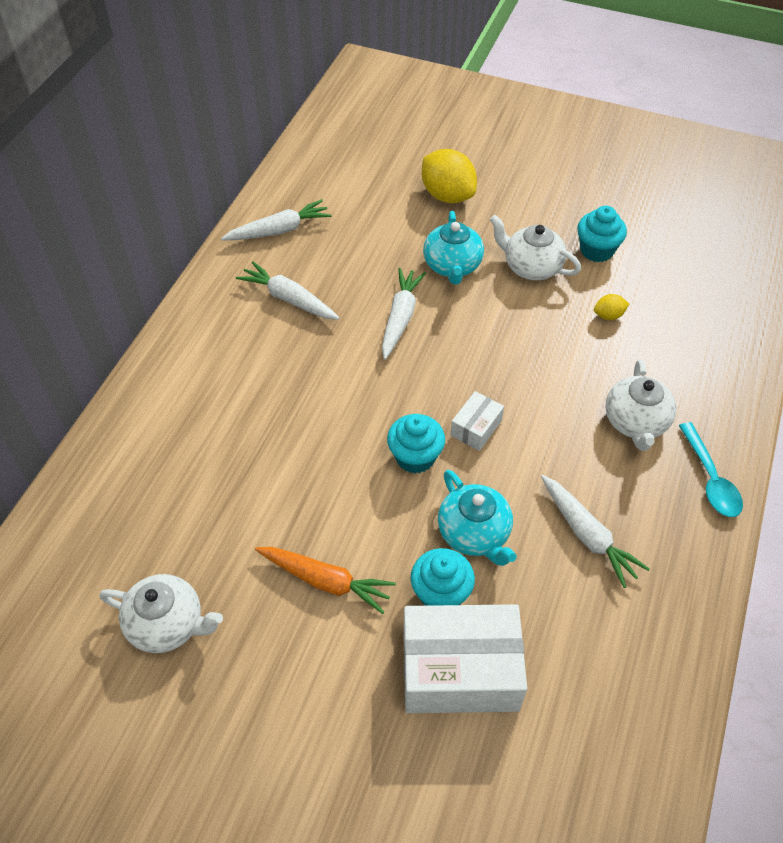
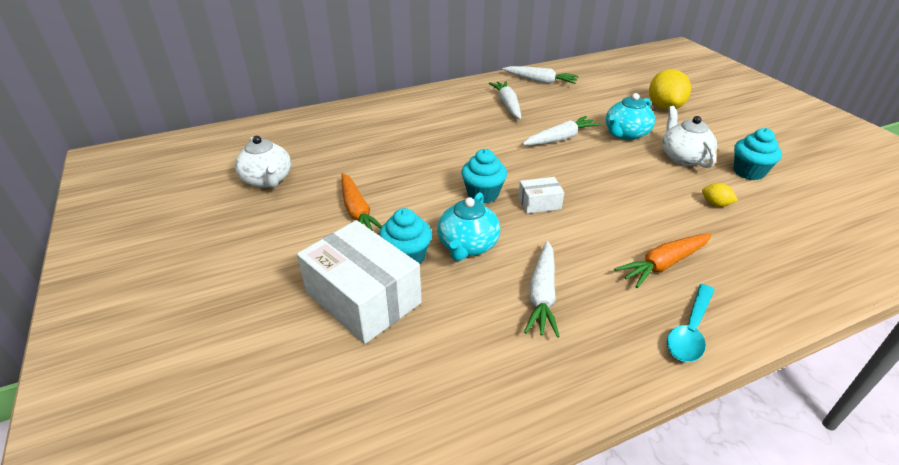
camera: 45 degrees right, 15 degrees down
(635, 422) = (664, 264): white teapot -> orange carrot

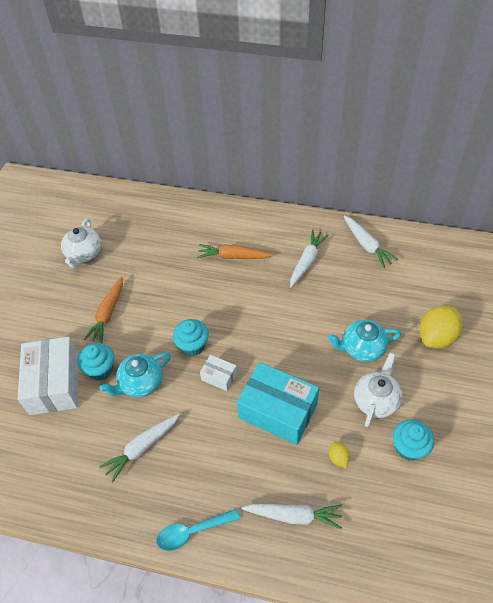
camera: 40 degrees right, 15 degrees up
(560, 138) = (305, 323): white carrot -> white carrot (294, 516)
(624, 200) = (278, 411): none -> turquoise box
(664, 264) = (237, 478): orange carrot -> orange carrot (233, 257)

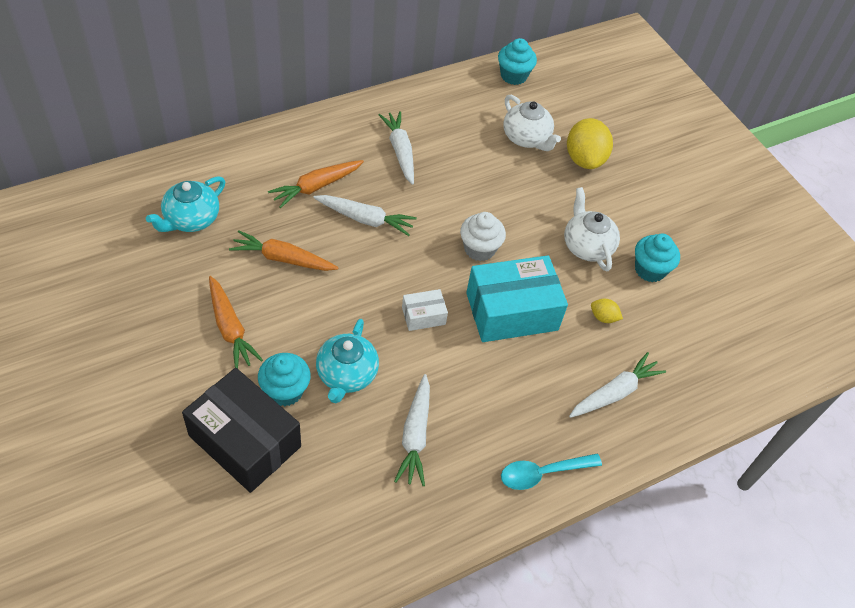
camera: 50 degrees left, 0 degrees up
(54, 384) = (245, 441): white box -> black box
(84, 254) = (124, 280): white teapot -> white teapot (526, 138)
(173, 290) = (283, 259): none -> orange carrot
(192, 345) = (364, 302): turquoise cupcake -> turquoise cupcake (513, 76)
(192, 532) = (542, 473): turquoise spoon -> turquoise spoon turned 45 degrees clockwise
(297, 355) = (479, 249): none -> white cupcake
(362, 348) = (531, 206): turquoise teapot -> turquoise teapot (191, 219)
(367, 245) = (443, 105): white carrot -> white carrot (365, 219)

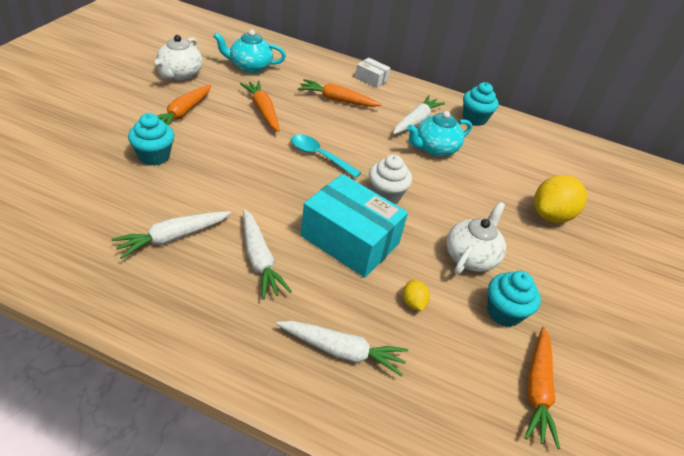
camera: 50 degrees right, 10 degrees down
(245, 441) = (95, 156): black box -> none
(346, 375) = (195, 178): turquoise teapot -> turquoise teapot (434, 148)
(365, 219) = (339, 130): white carrot -> white carrot (259, 259)
(423, 316) = (289, 193): white box -> white box (371, 79)
(513, 76) = (562, 144): turquoise cupcake -> turquoise cupcake (474, 119)
(526, 138) = (520, 175): white teapot -> white teapot (180, 74)
(542, 473) = (203, 338): turquoise spoon -> turquoise spoon (319, 156)
(719, 304) = (537, 389): none -> orange carrot

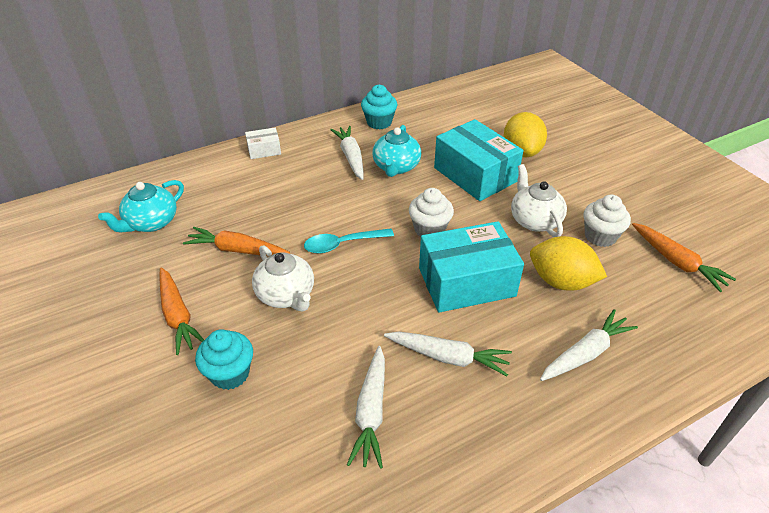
camera: 45 degrees left, 0 degrees up
(180, 74) = (102, 286): white teapot -> white teapot (286, 295)
(337, 100) = (272, 189): orange carrot -> none
(413, 303) = (561, 281): yellow lemon -> yellow lemon, size x2.14
(482, 197) = (475, 175): none -> turquoise box
(504, 312) = (600, 236): turquoise cupcake -> white cupcake

